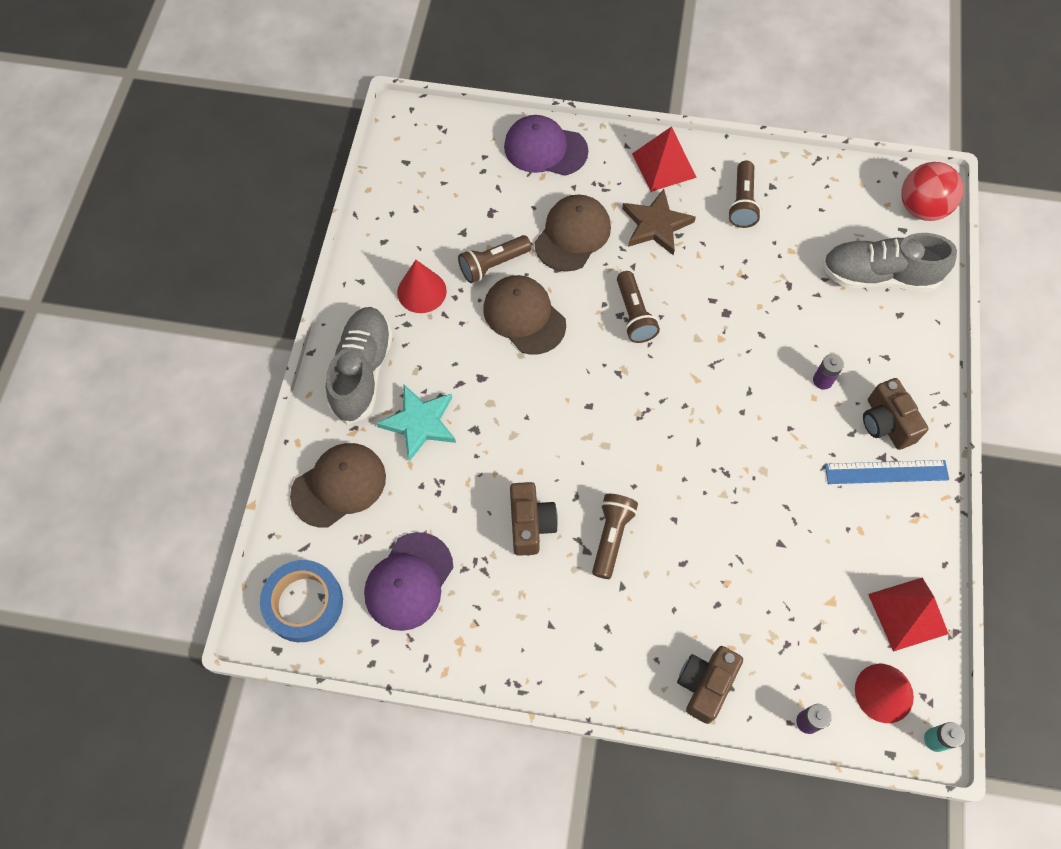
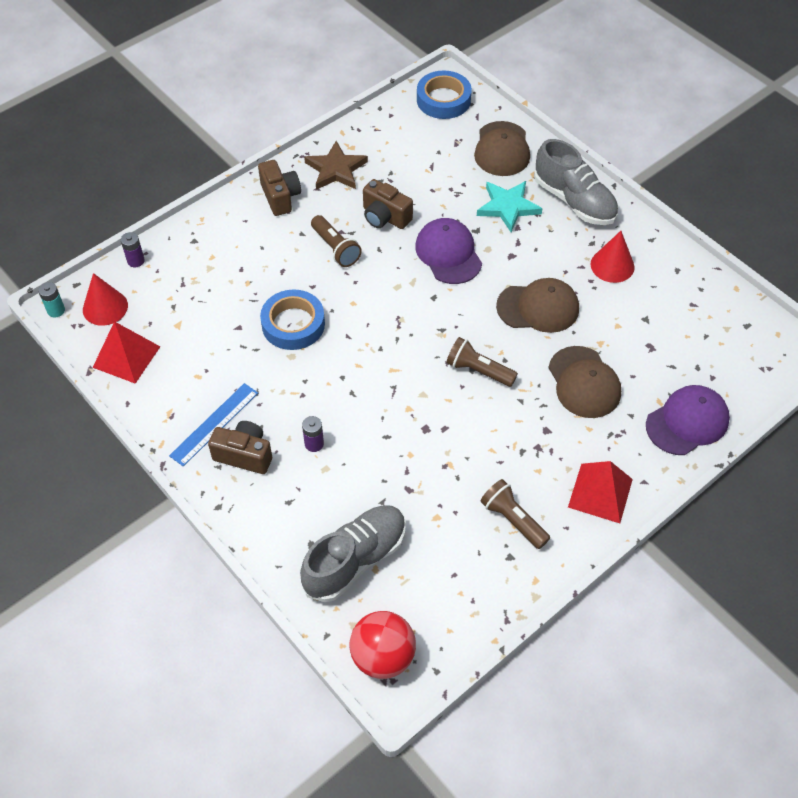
camera: 130 degrees right, 10 degrees down
(409, 581) = (409, 146): purple cap -> purple cap (448, 253)
(493, 264) = (599, 318): brown flashlight -> none
(656, 225) = (545, 442): brown star -> brown star (336, 169)
(705, 685) = (207, 231): brown camera -> brown camera (280, 197)
(731, 498) = (293, 324): none -> blue tape

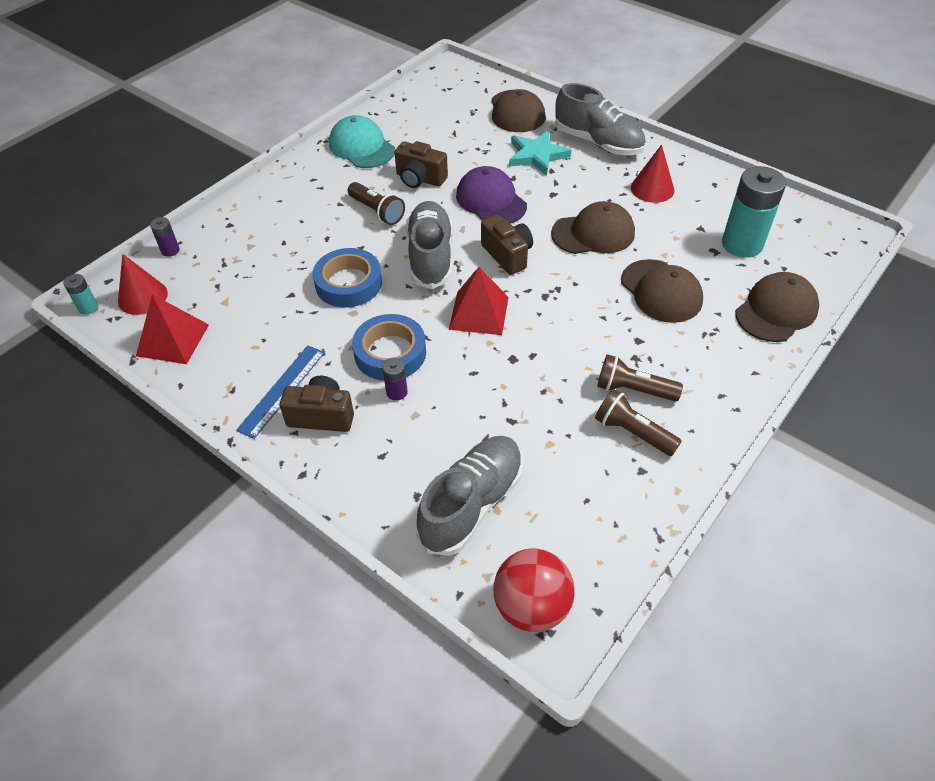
camera: 10 degrees left, 5 degrees down
(280, 197) = (311, 176): brown camera -> brown camera (507, 255)
(336, 169) = (362, 147): brown star -> turquoise cap
(375, 308) = (430, 257): none -> grey shoe
(443, 100) = (450, 81): blue tape -> blue tape (390, 353)
(478, 370) = (552, 297): brown flashlight -> brown flashlight (633, 390)
(600, 493) = (714, 390): red pyramid -> red pyramid (478, 313)
(680, 344) = (742, 244): none -> turquoise battery
(687, 422) = (776, 311): purple cap -> brown cap

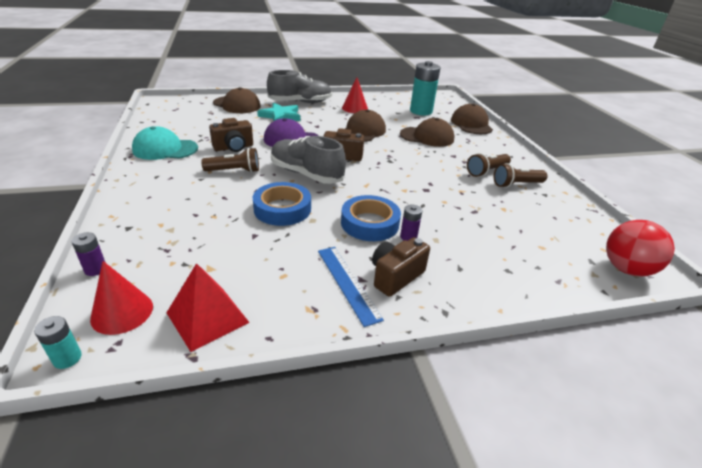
camera: 55 degrees left, 15 degrees down
(472, 504) = (531, 253): grey shoe -> none
(478, 313) = (376, 182): red pyramid -> none

